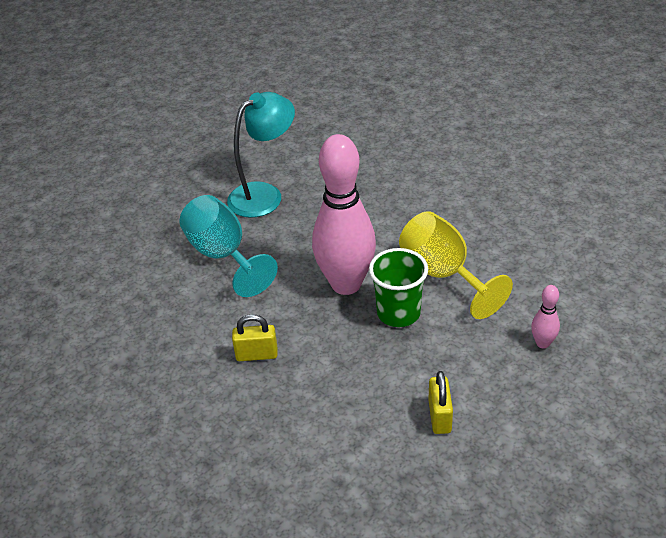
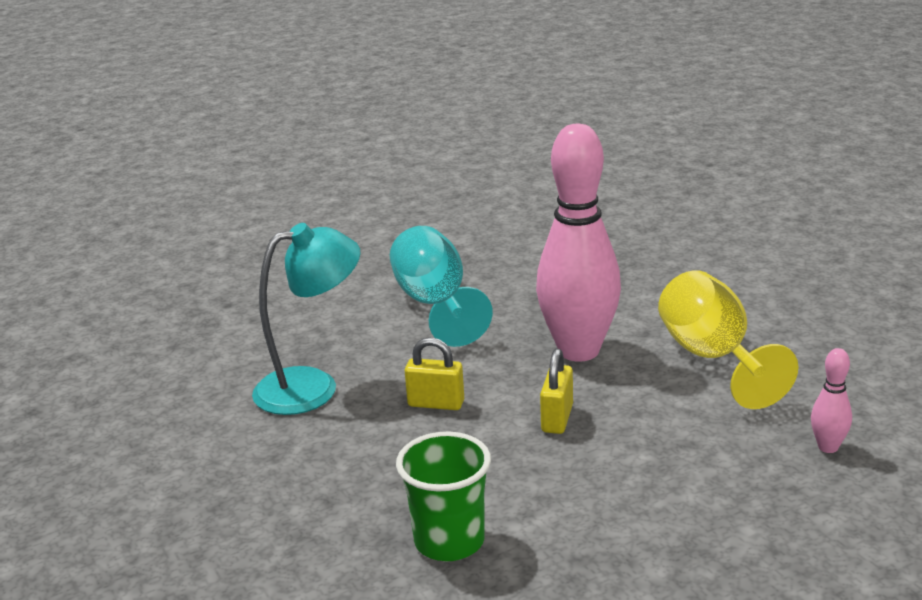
camera: 15 degrees right, 15 degrees down
(264, 195) = (510, 254): turquoise lamp -> turquoise lamp (313, 387)
(398, 313) = (637, 388): green cup -> green cup (449, 541)
(439, 416) = (652, 502): yellow padlock -> yellow padlock (557, 418)

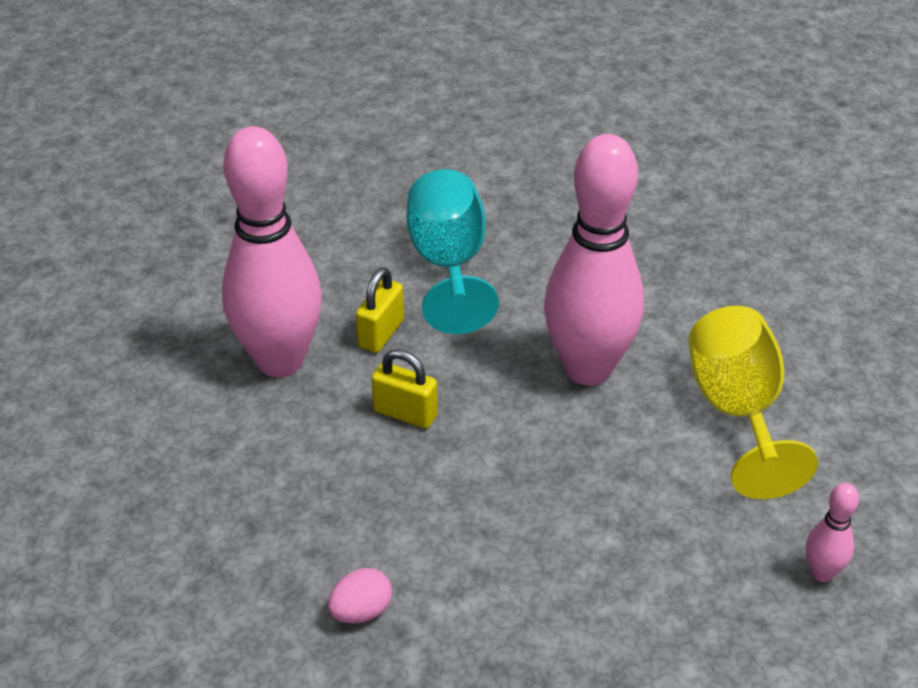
camera: 10 degrees right, 15 degrees up
(313, 387) = (280, 361): turquoise lamp -> pink bowling pin
(449, 541) = (361, 611): green cup -> pink egg
(557, 418) = (531, 464): yellow padlock -> yellow padlock (381, 333)

